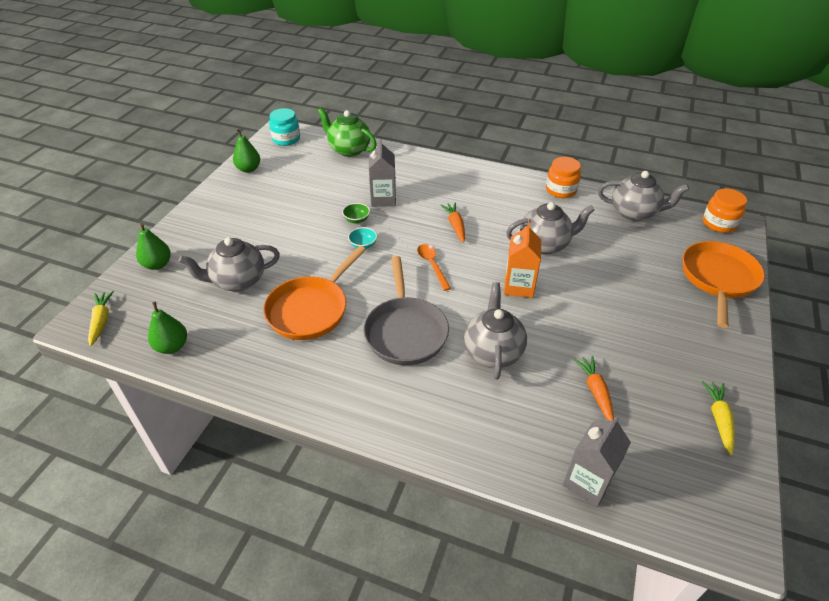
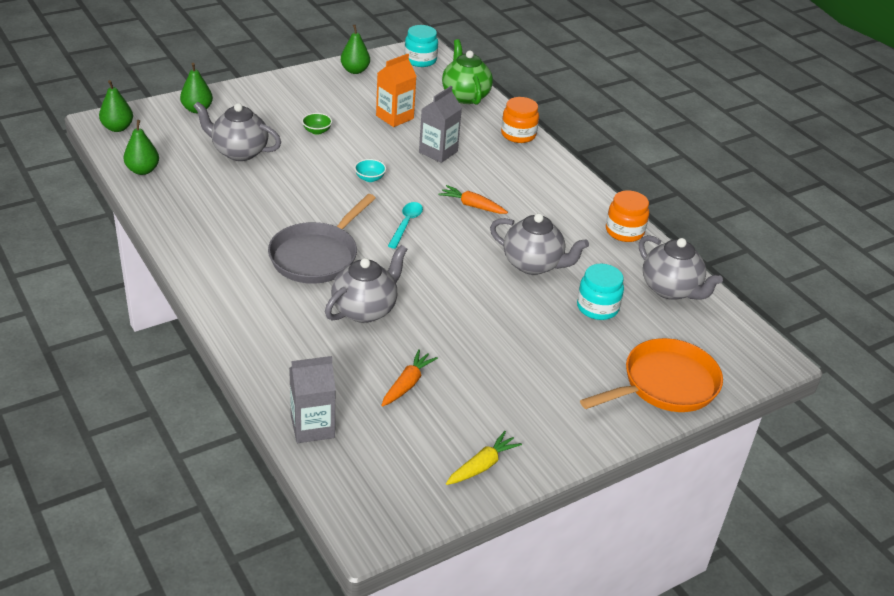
camera: 35 degrees right, 5 degrees down
(101, 321) = (117, 128): yellow carrot -> green pear
(311, 309) = (267, 201): orange pan -> none
(356, 220) = (391, 156): green bowl -> green bowl (317, 131)
(432, 265) = (406, 224): orange spoon -> turquoise spoon
(455, 225) = (472, 206): orange carrot -> orange carrot turned 90 degrees counterclockwise
(518, 286) = (458, 280): orange carton -> orange carton (394, 117)
(617, 251) = (597, 307): none -> turquoise jar
(719, 223) = (752, 347): orange jar -> orange jar (518, 134)

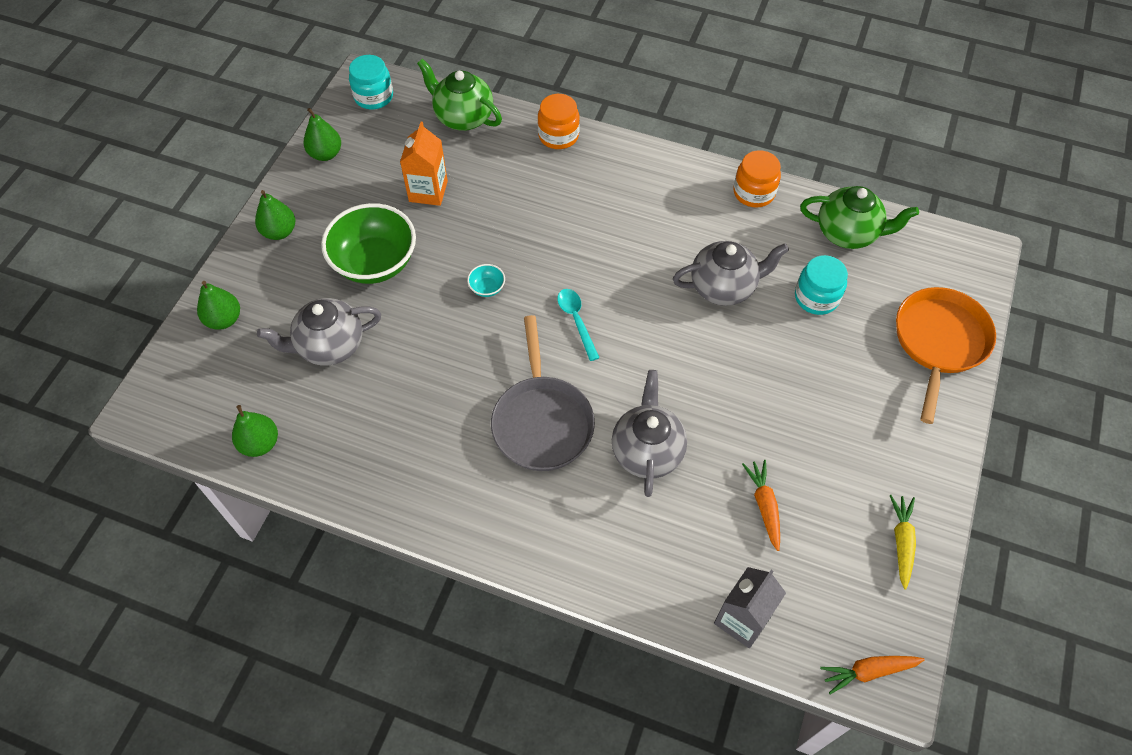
camera: 35 degrees left, 20 degrees up
(117, 128) = (168, 406): green pear -> green pear (279, 232)
(317, 131) = (375, 262): green bowl -> green bowl, size x2.47
(438, 152) = (512, 208): grey carton -> none
(472, 206) = (608, 255): orange carrot -> orange carrot (868, 671)
(671, 289) = (848, 233): grey teapot -> green teapot

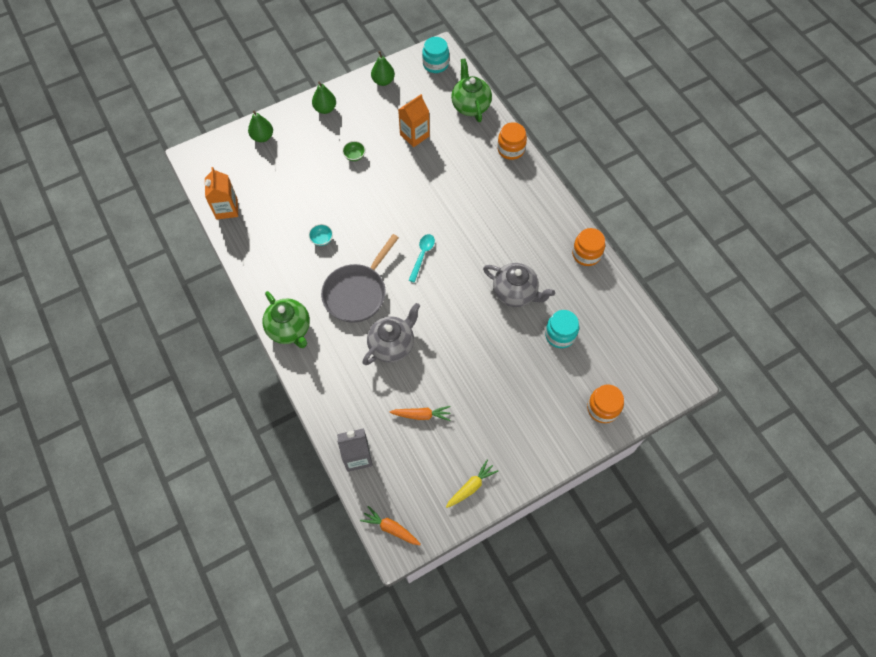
camera: 40 degrees right, 5 degrees up
(260, 443) = (226, 209): green pear -> orange carton
(329, 346) = (296, 184): grey teapot -> none
(375, 262) = (354, 156): green bowl -> green bowl, size x0.41
(487, 288) = (395, 207): turquoise bowl -> turquoise bowl (322, 239)
(764, 506) = (421, 415): orange carrot -> orange carrot turned 60 degrees clockwise
(848, 233) = (616, 314): green teapot -> green teapot (290, 329)
(939, 342) = (602, 408): orange pan -> orange jar

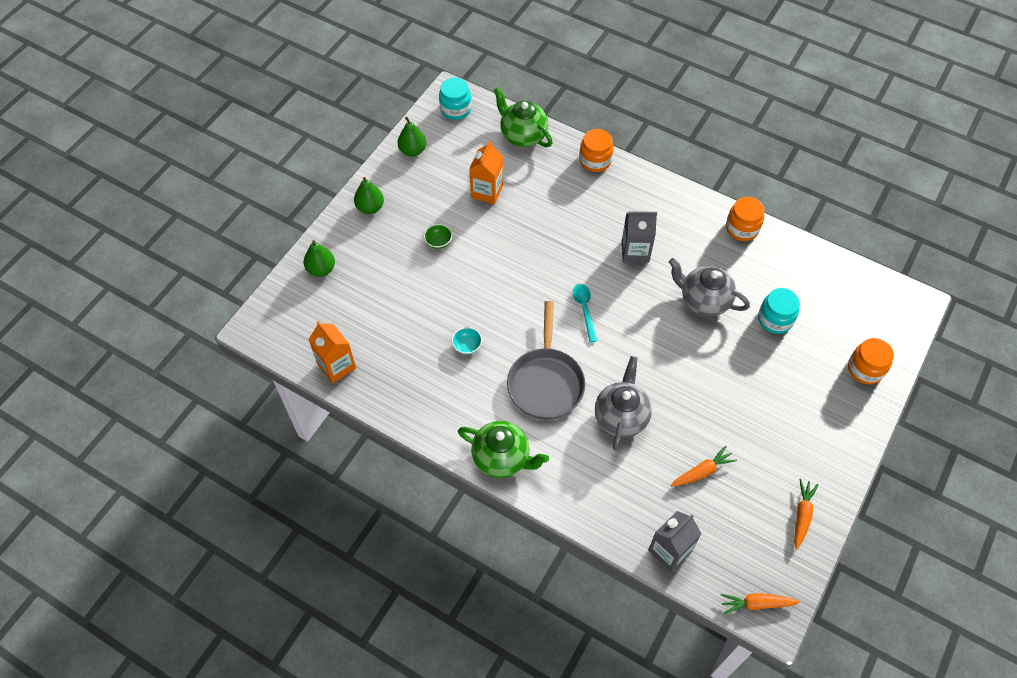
camera: 30 degrees left, 5 degrees down
(471, 486) = (802, 515): yellow carrot -> orange carrot
(491, 231) = (635, 251): none -> grey carton
(515, 293) = (703, 300): grey teapot -> grey teapot turned 150 degrees counterclockwise

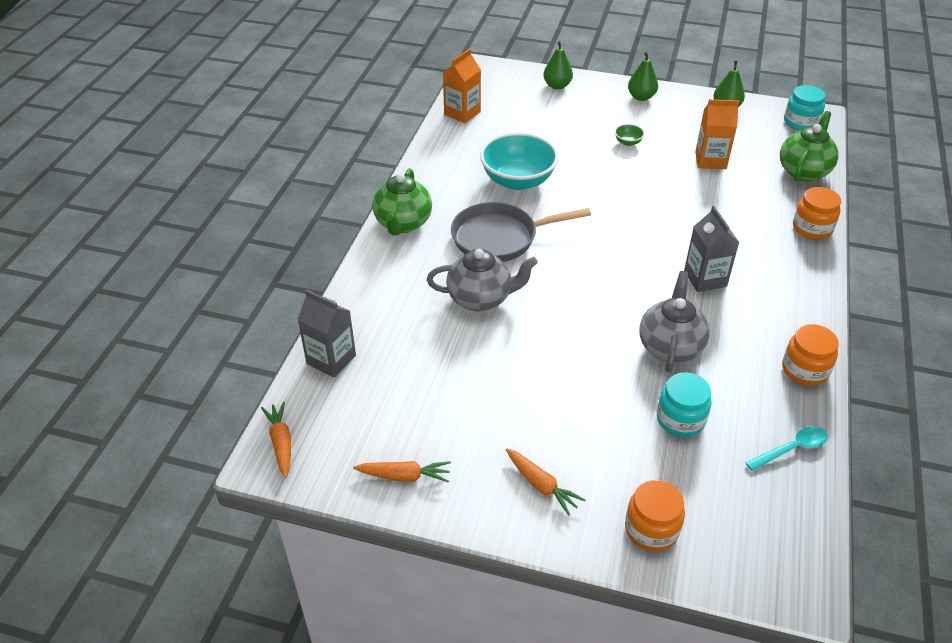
camera: 75 degrees right, 15 degrees down
(467, 346) = (518, 180): turquoise bowl -> turquoise bowl, size x2.47
(584, 309) = (603, 251): turquoise spoon -> turquoise spoon (791, 449)
(702, 471) = (435, 374): orange carrot -> orange carrot (541, 485)

